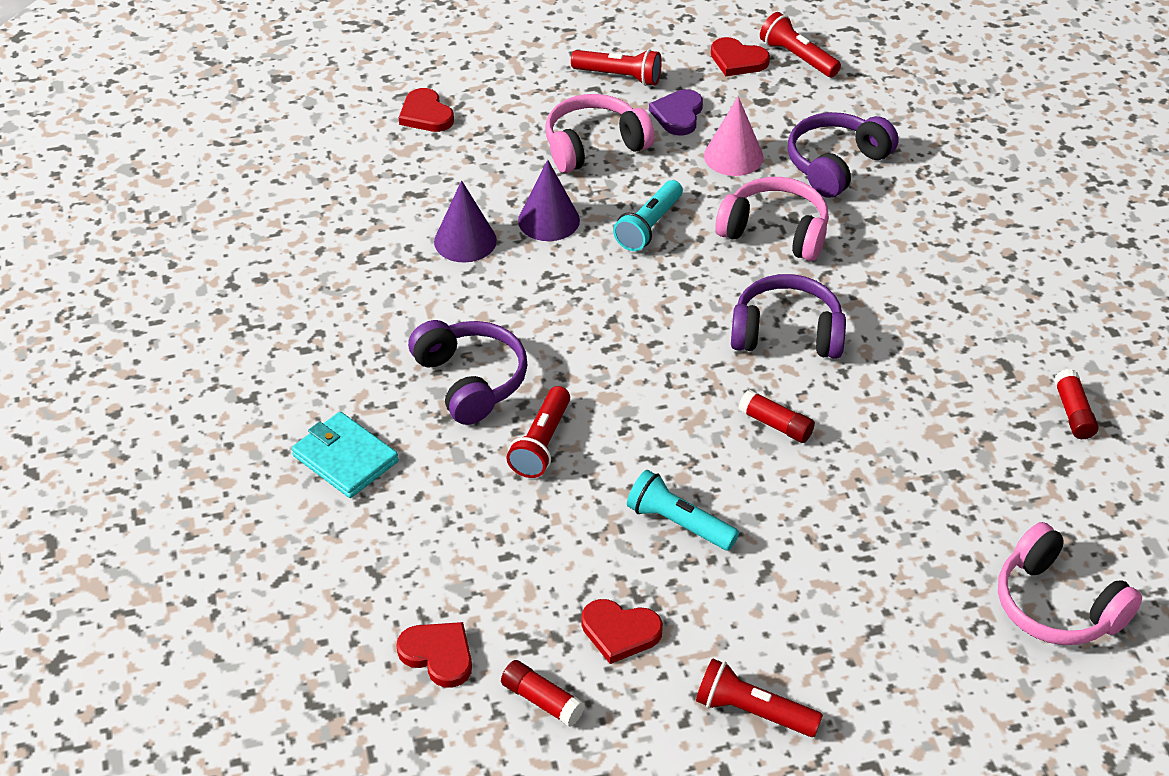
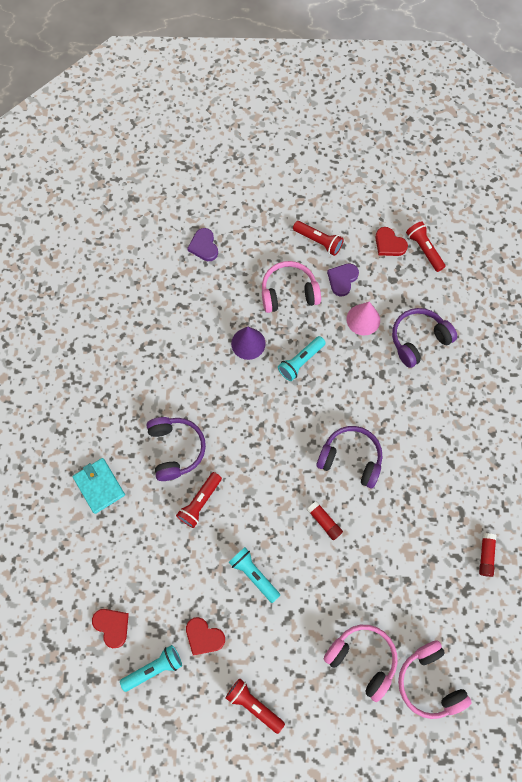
camera: 15 degrees right, 25 degrees up
(426, 114) = (204, 246): red heart -> purple heart
(465, 241) = (199, 348): purple cone -> none
(542, 700) = (154, 668): red glue stick -> turquoise flashlight
(775, 232) = (368, 383): pink headphones -> pink headphones (362, 659)

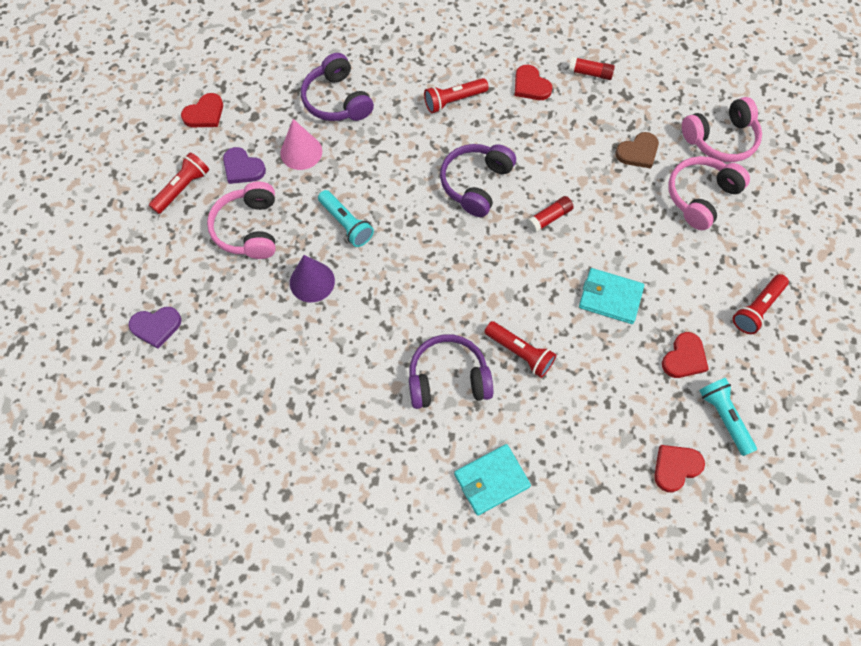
camera: 85 degrees left, 5 degrees down
(254, 574) = (610, 297): turquoise flashlight -> turquoise wallet
(402, 600) = (638, 152): none -> brown heart
(424, 249) = (221, 80): red flashlight -> red flashlight (453, 101)
(461, 501) = (530, 85): none -> red heart

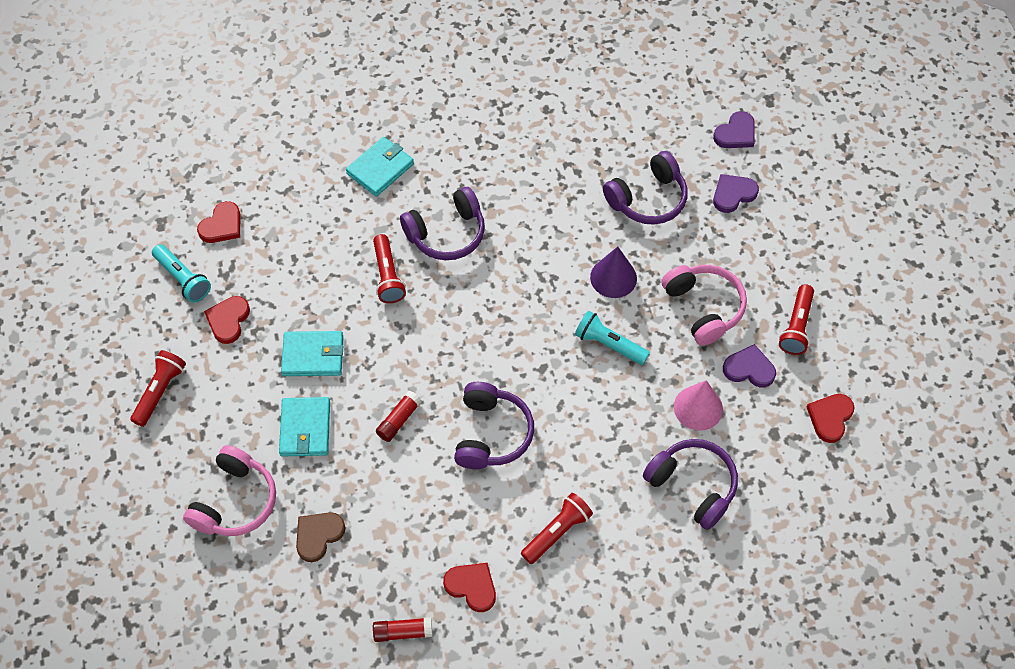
camera: 160 degrees right, 5 degrees down
(110, 392) = (736, 133): none -> purple heart
(238, 349) = (648, 199): none -> purple headphones
(520, 353) = (387, 276): red flashlight -> red flashlight turned 120 degrees counterclockwise
(631, 236) = (305, 428): none -> turquoise wallet
(721, 139) = (221, 588): pink headphones -> none

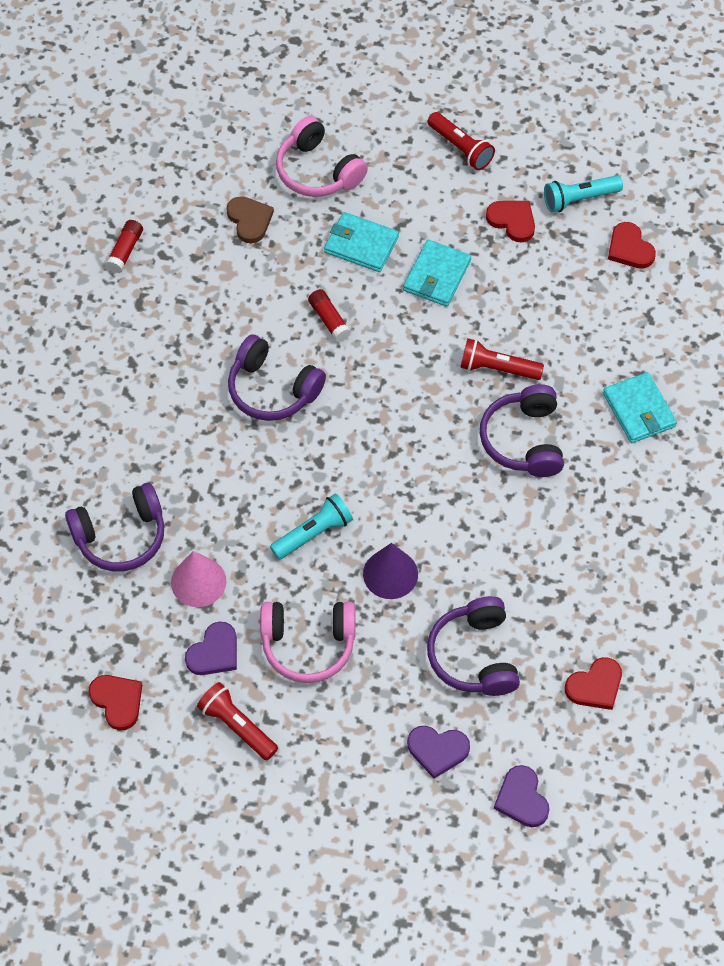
camera: 115 degrees right, 0 degrees up
(472, 587) = (134, 316): red heart -> red heart (595, 686)
(557, 532) = (144, 402): red flashlight -> none
(733, 194) = (437, 750): purple heart -> purple heart turned 105 degrees clockwise

